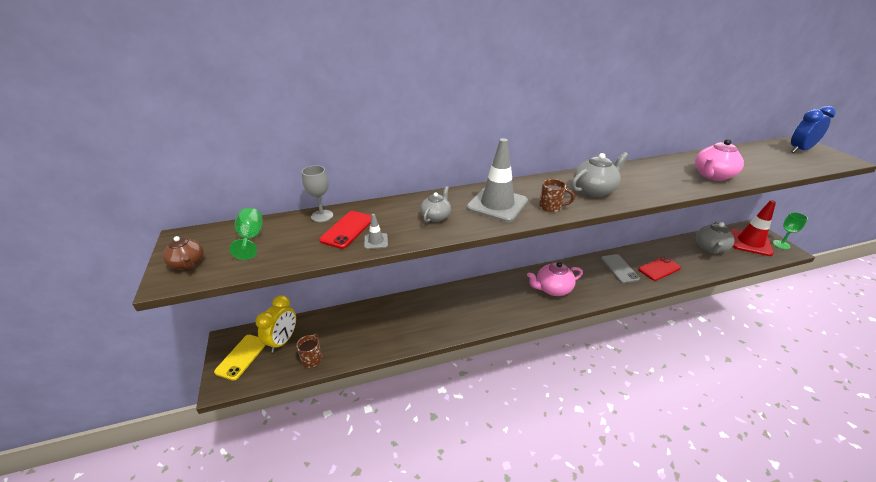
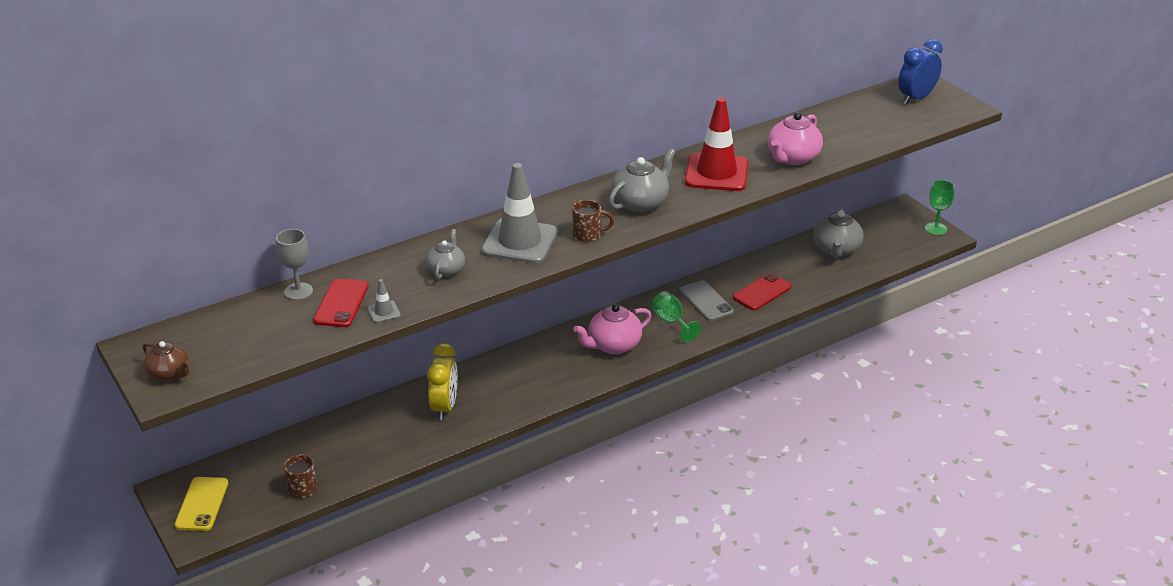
camera: 15 degrees left, 0 degrees up
(251, 238) = (224, 333): green goblet -> green goblet (671, 322)
(283, 341) = (249, 476): yellow clock -> yellow clock (445, 407)
(749, 242) = (893, 232): red traffic cone -> red traffic cone (716, 173)

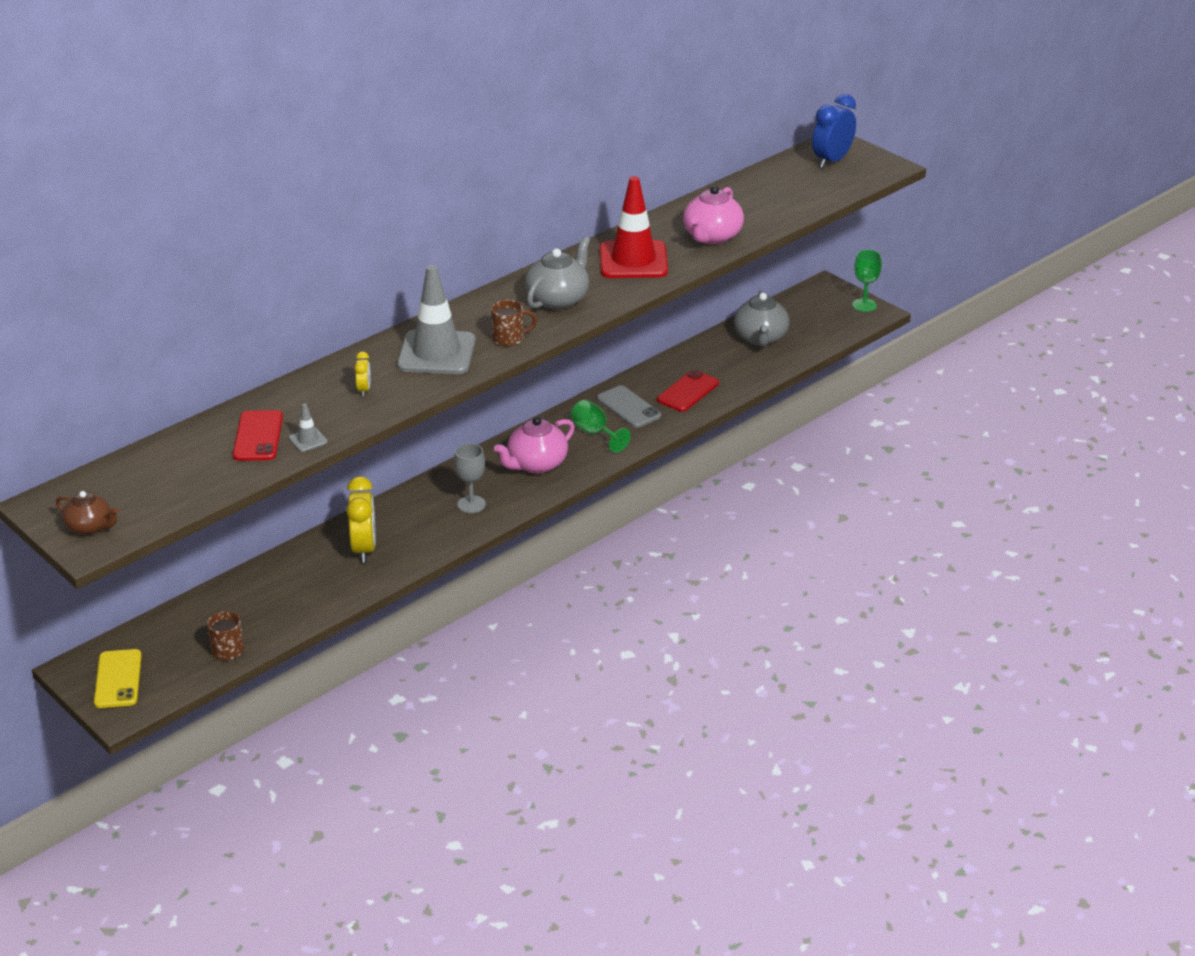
camera: 10 degrees left, 0 degrees up
(298, 291) = (206, 429): grey goblet -> grey goblet (471, 504)
(446, 270) = (364, 390): grey teapot -> yellow clock

